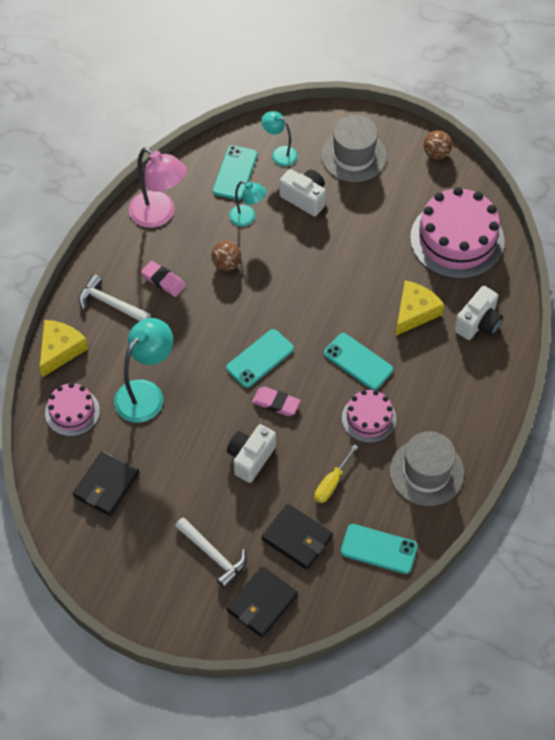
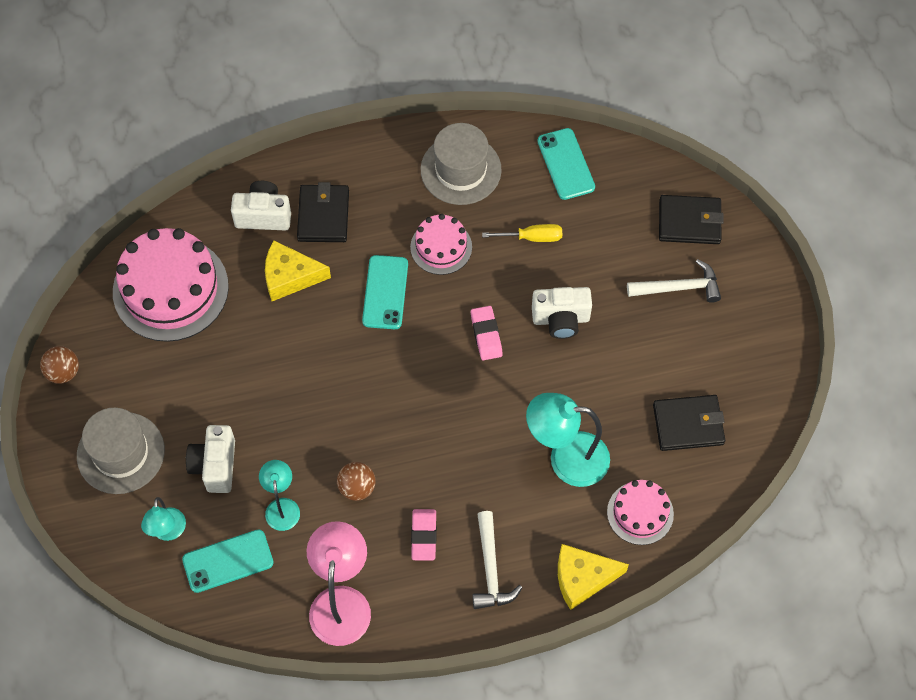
camera: 125 degrees left, 5 degrees up
(213, 555) = (679, 287): white hammer -> white hammer turned 75 degrees clockwise
(260, 358) = (447, 381): turquoise phone -> none
(297, 538) = (608, 232): black wallet -> black wallet (323, 215)

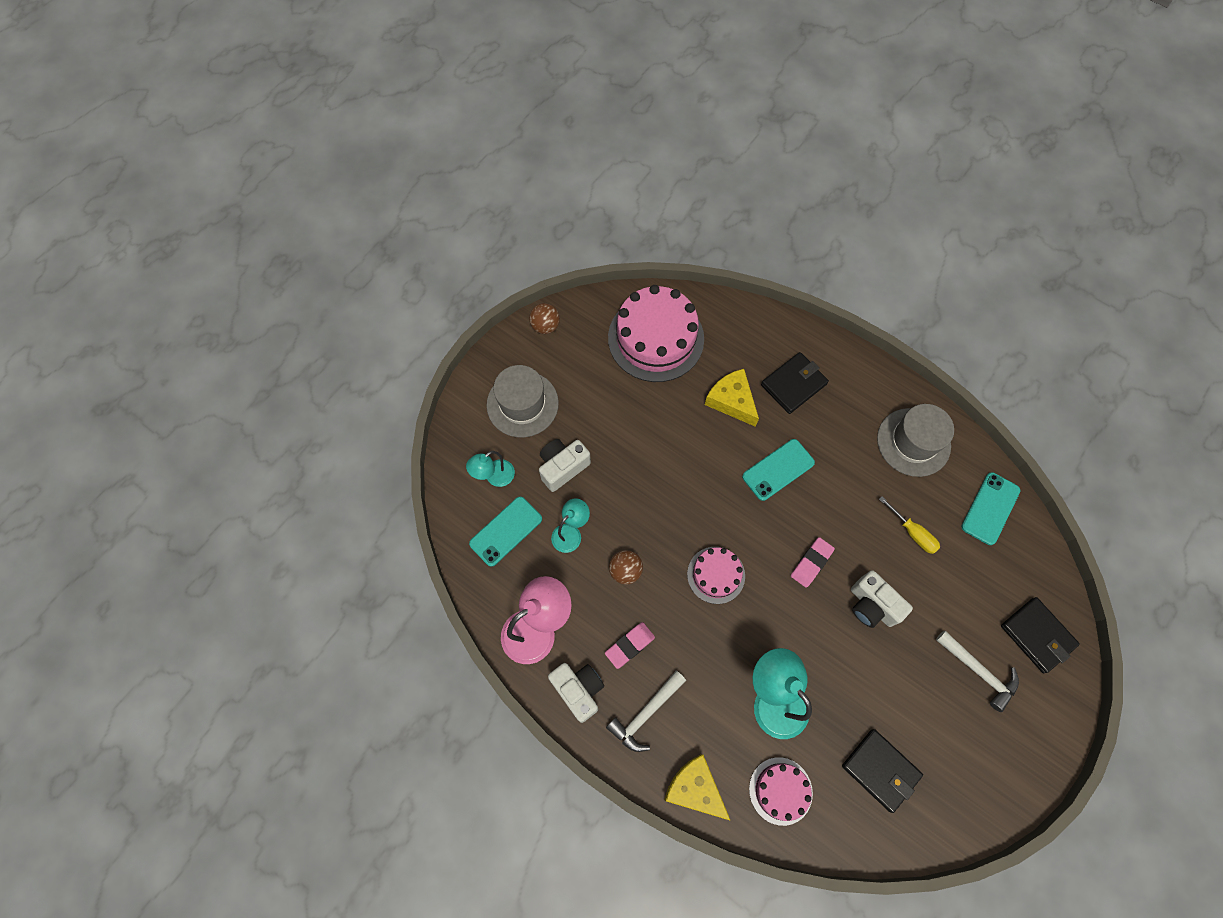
camera: 50 degrees right, 5 degrees up
(228, 561) = (506, 531): turquoise phone -> turquoise phone turned 75 degrees counterclockwise
(263, 215) = (758, 348): white camera -> white camera (578, 690)
(441, 247) = (845, 477): pink cake -> pink cake (716, 575)

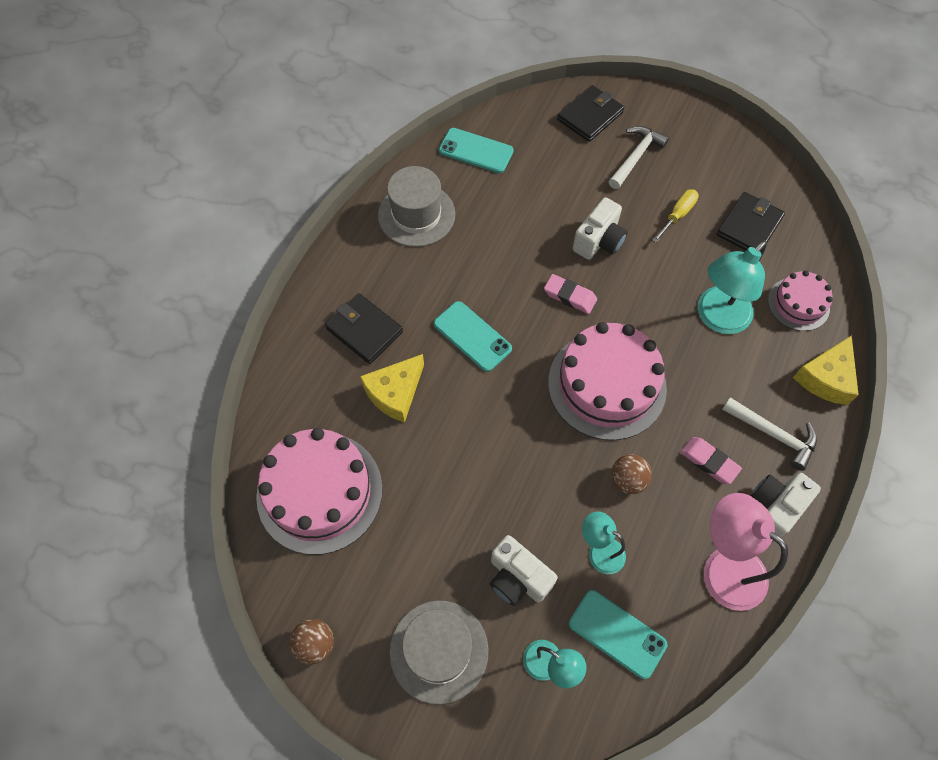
camera: 100 degrees left, 5 degrees down
(716, 575) = (607, 385): pink cake -> pink cake, size x1.84
(912, 532) = (515, 212): yellow screwdriver -> yellow screwdriver (677, 215)

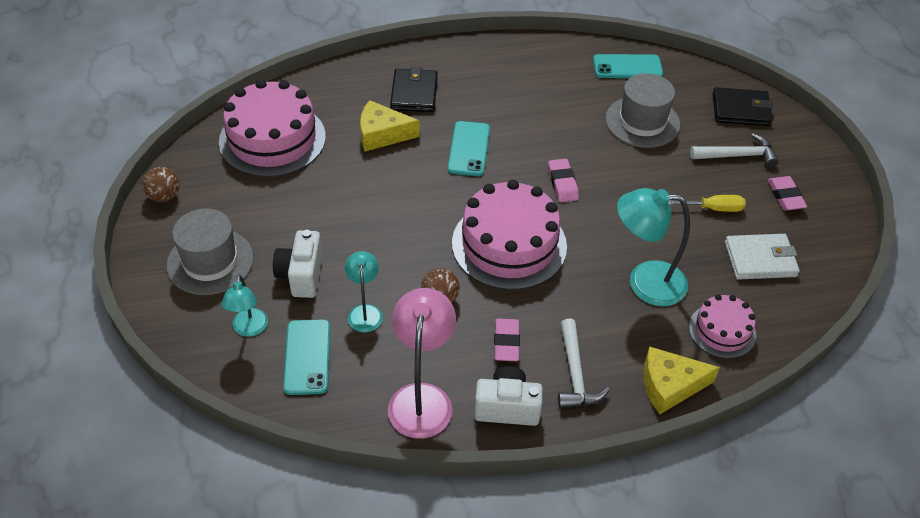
camera: 50 degrees right, 15 degrees down
(416, 215) = (535, 67): grey hat -> grey hat (642, 122)
(476, 151) = (627, 67): turquoise phone -> turquoise phone turned 75 degrees counterclockwise
(599, 241) = (631, 174): white camera -> none
(700, 161) = (785, 196): none -> pink eraser
(749, 226) = (760, 259): black wallet -> white wallet

